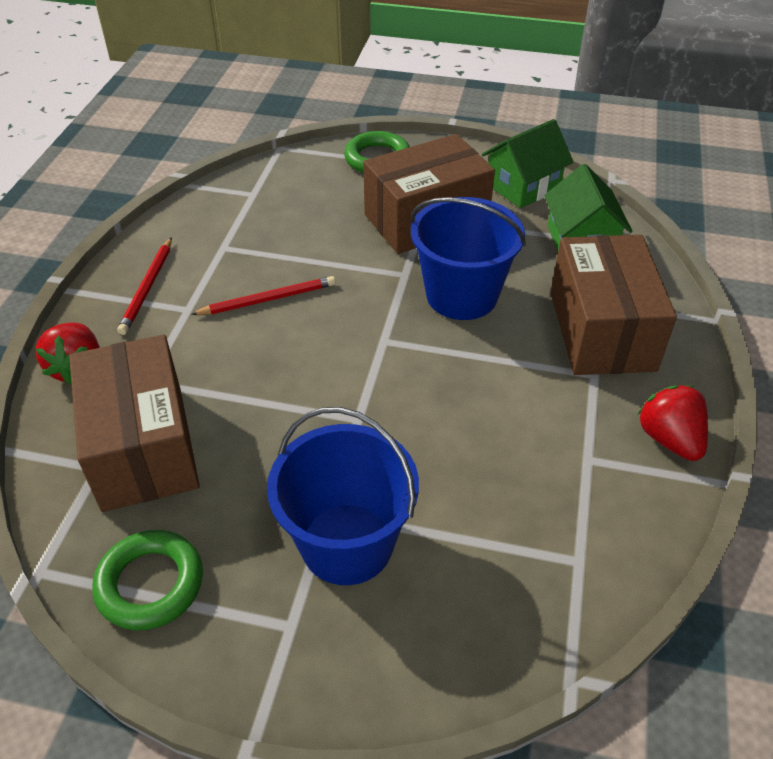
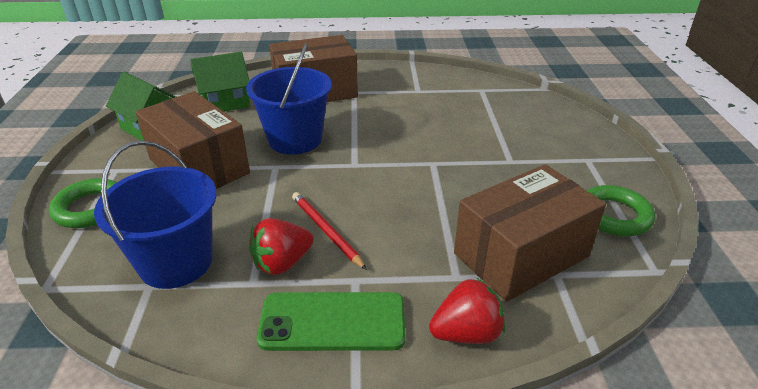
camera: 105 degrees left, 10 degrees down
(148, 288) = (332, 322): red pencil -> green phone
(347, 543) = (525, 151): blue bucket -> blue bucket (176, 262)
(669, 439) = (392, 72): red strawberry -> red strawberry (282, 263)

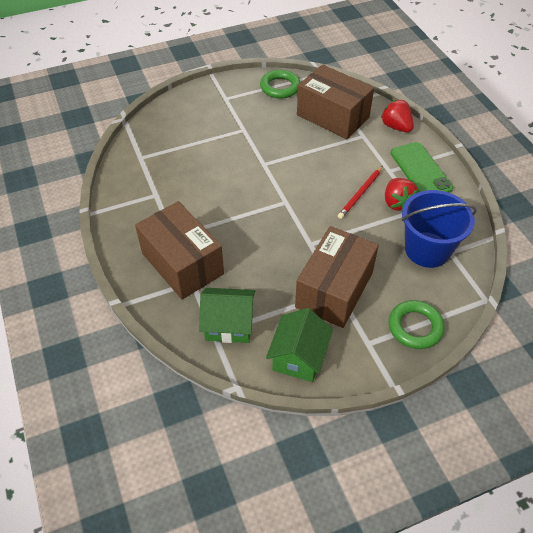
camera: 110 degrees left, 15 degrees up
(225, 102) = (229, 324): green house -> green house turned 45 degrees counterclockwise
(282, 263) = (397, 203): red strawberry -> red strawberry turned 45 degrees clockwise
(295, 139) = (269, 246): blue bucket -> none

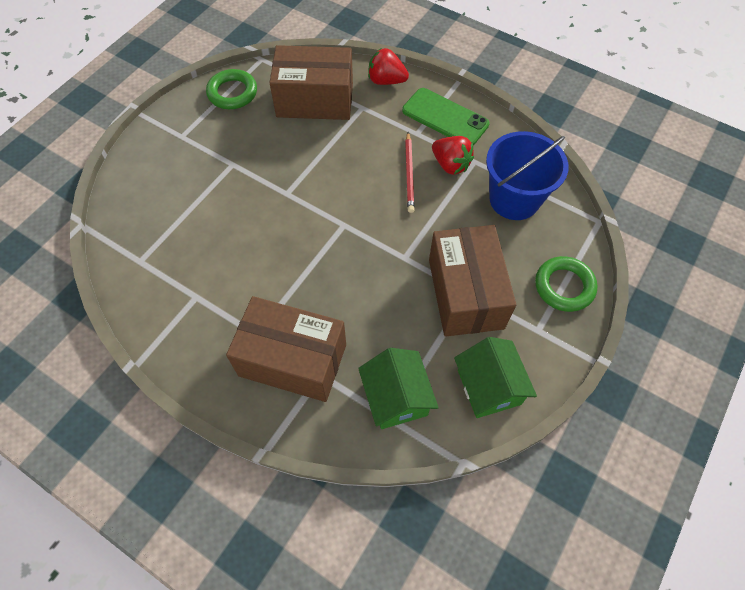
camera: 35 degrees left, 10 degrees up
(229, 324) = (396, 397): green house -> green house turned 75 degrees counterclockwise

